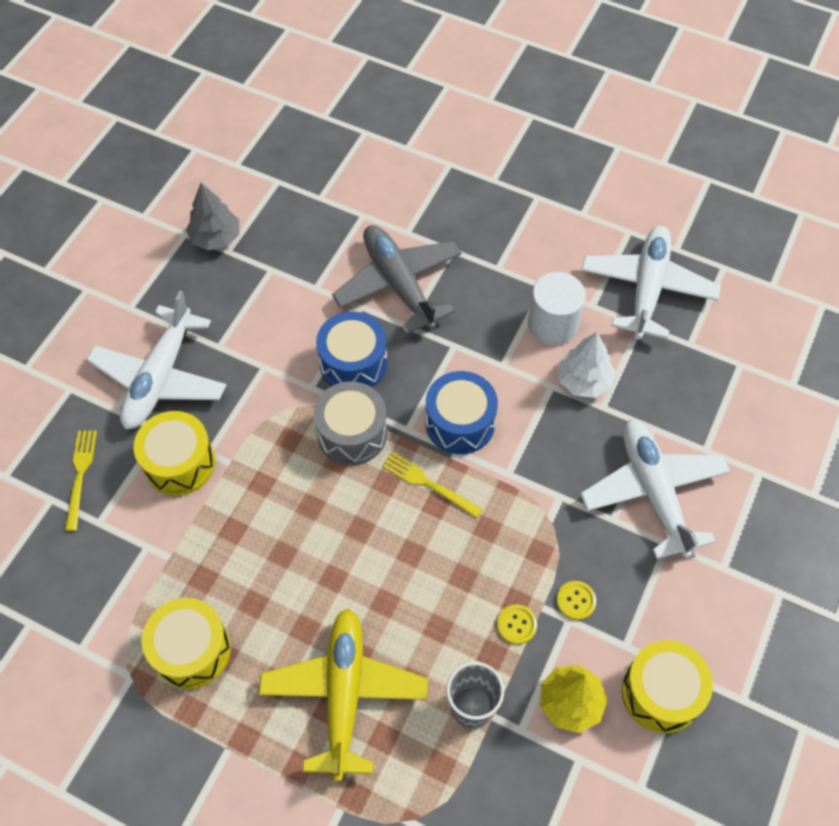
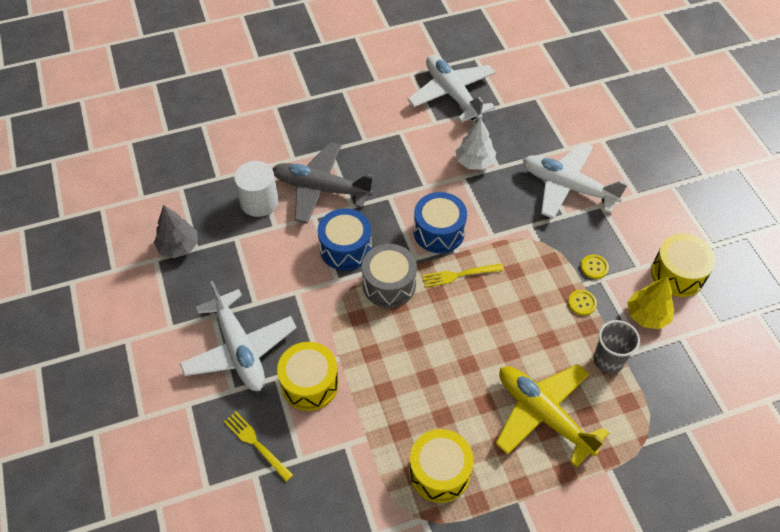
camera: 45 degrees left, 5 degrees down
(552, 324) = (427, 146): white cylinder -> white cylinder (259, 202)

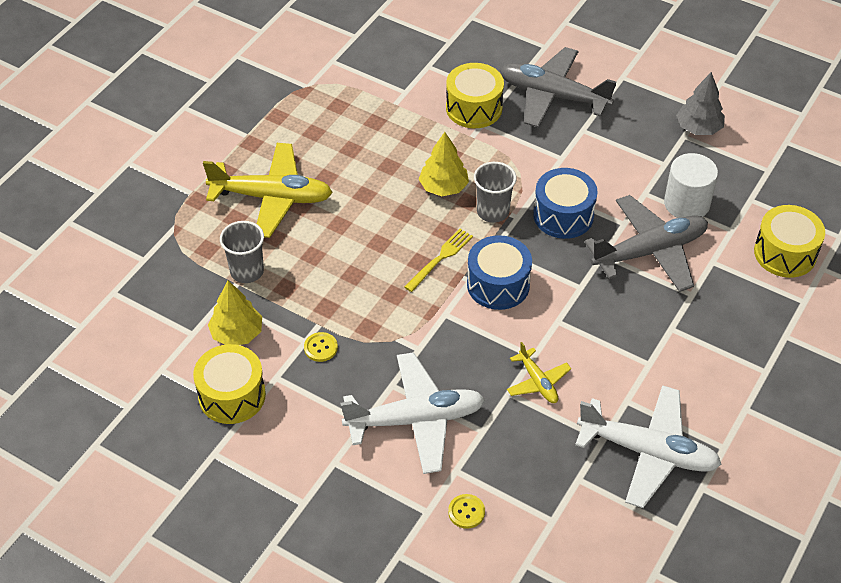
camera: 140 degrees right, 5 degrees down
(240, 349) = (553, 96): white plane -> grey plane
(256, 444) = (468, 55): yellow fork -> none
(389, 284) = (493, 211): grey drum -> grey cup
(404, 328) = (443, 187): none -> yellow tree
(439, 472) = (320, 116): yellow drum -> yellow drum (785, 253)
(474, 162) = (538, 382): white tree -> yellow plane
(582, 303) = (307, 305): yellow button -> yellow button (466, 512)

